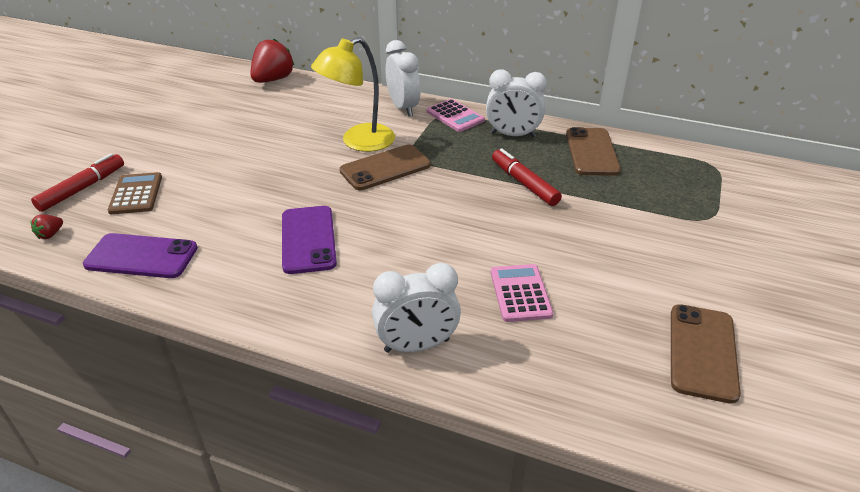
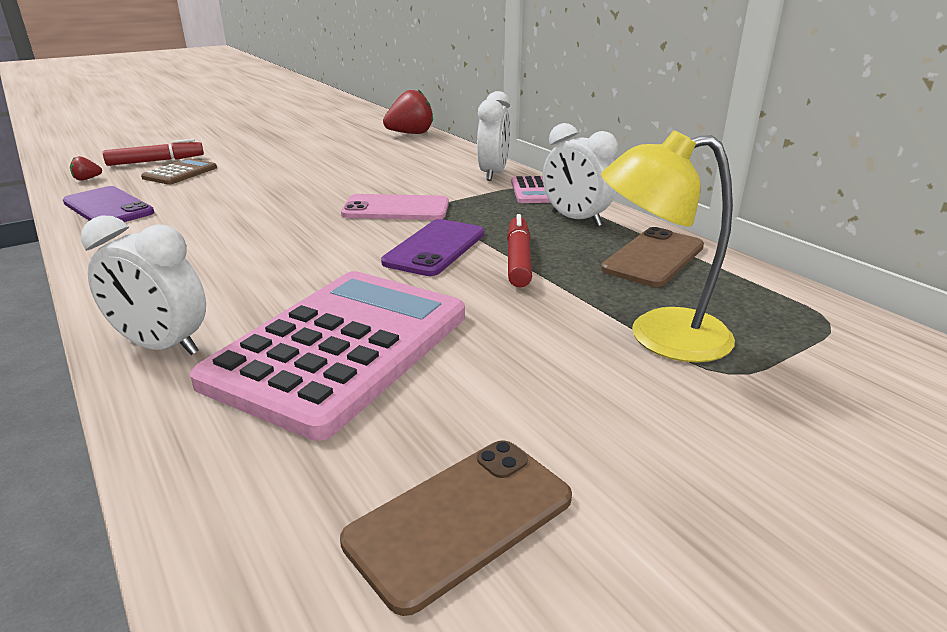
camera: 35 degrees right, 10 degrees down
(308, 239) = (236, 236): purple phone -> purple phone (435, 248)
(358, 142) = (406, 186): yellow lamp -> yellow lamp (659, 336)
(385, 168) = (396, 209): brown phone -> pink phone
(520, 293) = (340, 348): pink calculator -> pink calculator, size x2.24

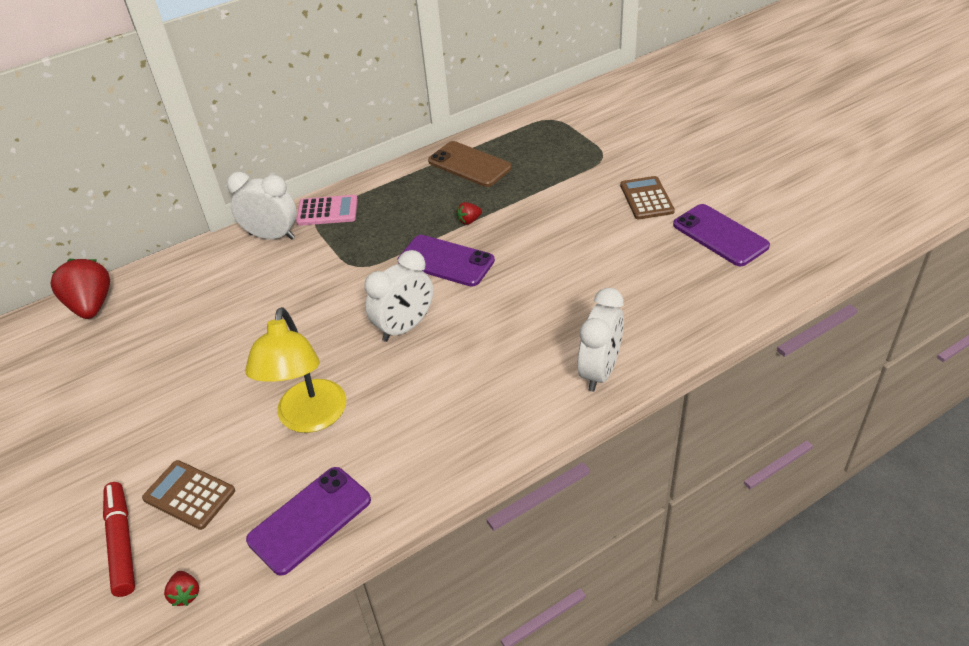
camera: 85 degrees left, 15 degrees up
(340, 348) = (593, 289): pink calculator -> none
(396, 209) = (356, 291): pink phone -> none
(460, 519) = (720, 235): brown phone -> purple phone
(518, 259) = (469, 221): red marker -> red strawberry
(576, 219) = (397, 193): white clock -> white clock (405, 327)
(593, 418) = (646, 198): none -> brown calculator
(659, 336) = (570, 173): yellow lamp -> yellow lamp (309, 418)

